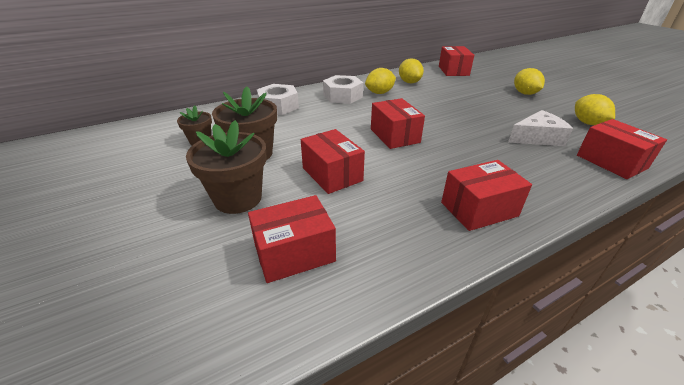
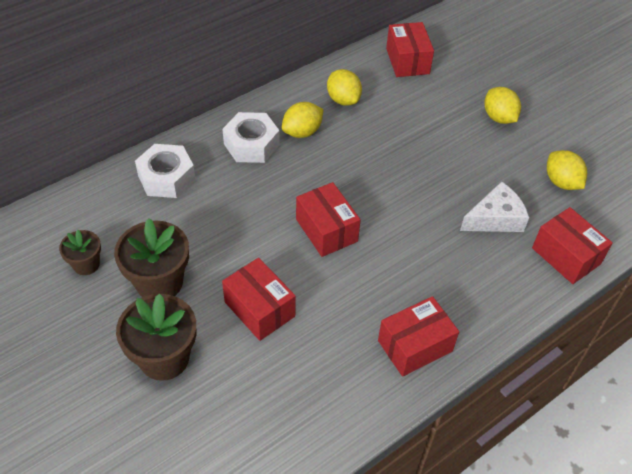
camera: 10 degrees left, 15 degrees up
(294, 253) = (239, 422): red box -> none

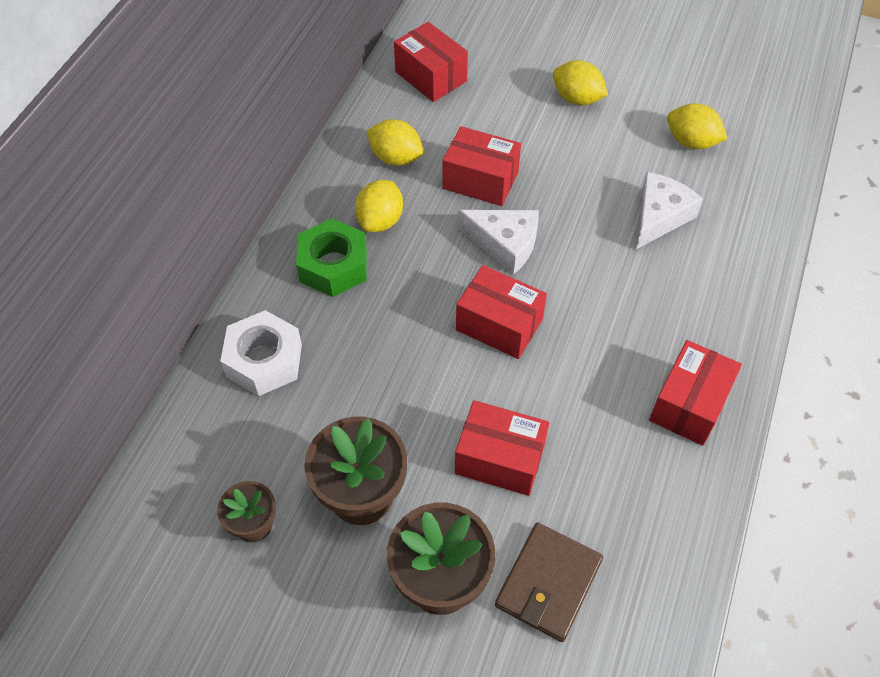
camera: 30 degrees left, 5 degrees up
(228, 399) = (548, 583): none -> brown wallet
(251, 144) = (333, 266): white nut -> green nut
(371, 184) = (504, 244): none -> white cheese
(566, 256) = (754, 222): red box -> red box (480, 180)

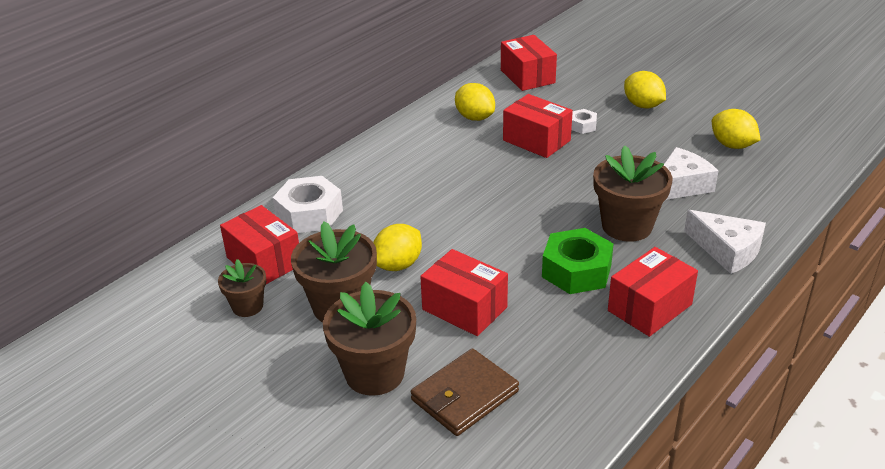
camera: 20 degrees right, 20 degrees down
(333, 266) = (392, 170): green nut -> green nut (576, 271)
(380, 221) = (443, 151): yellow lemon -> yellow lemon (398, 265)
(499, 325) = (507, 227): red box -> red box (264, 261)
(504, 244) = (537, 180): white cheese -> white cheese (727, 250)
(522, 145) = (582, 126): none -> white nut
(625, 291) = (627, 226): none -> brown flower pot

